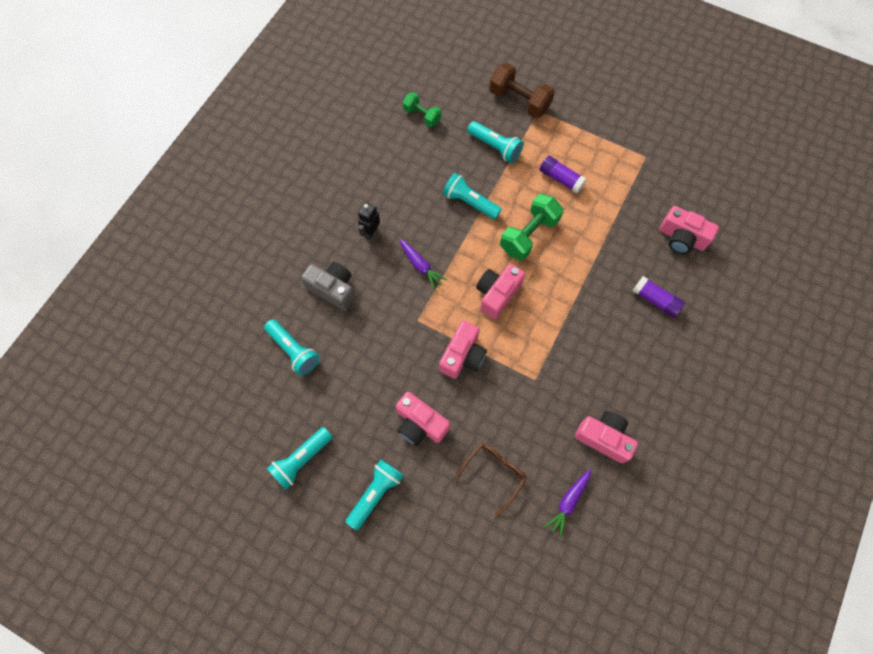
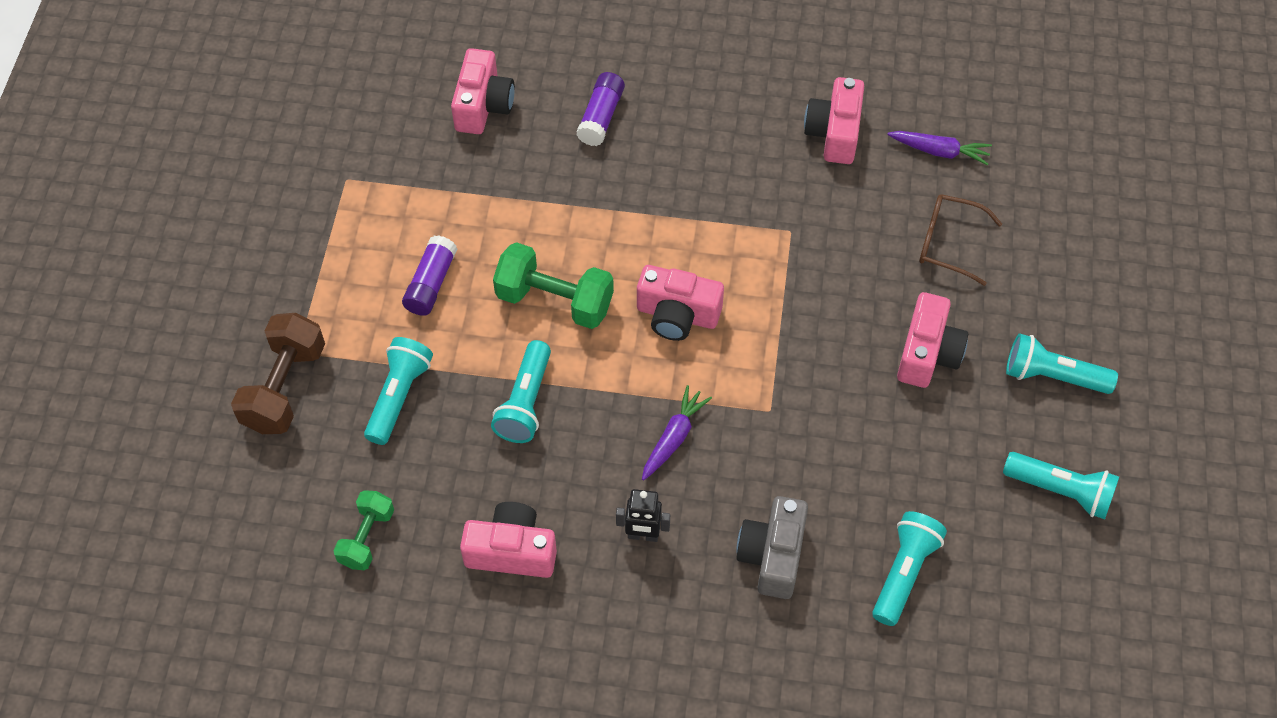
camera: 110 degrees left, 10 degrees down
(462, 356) = (798, 331): pink camera -> pink camera (512, 551)

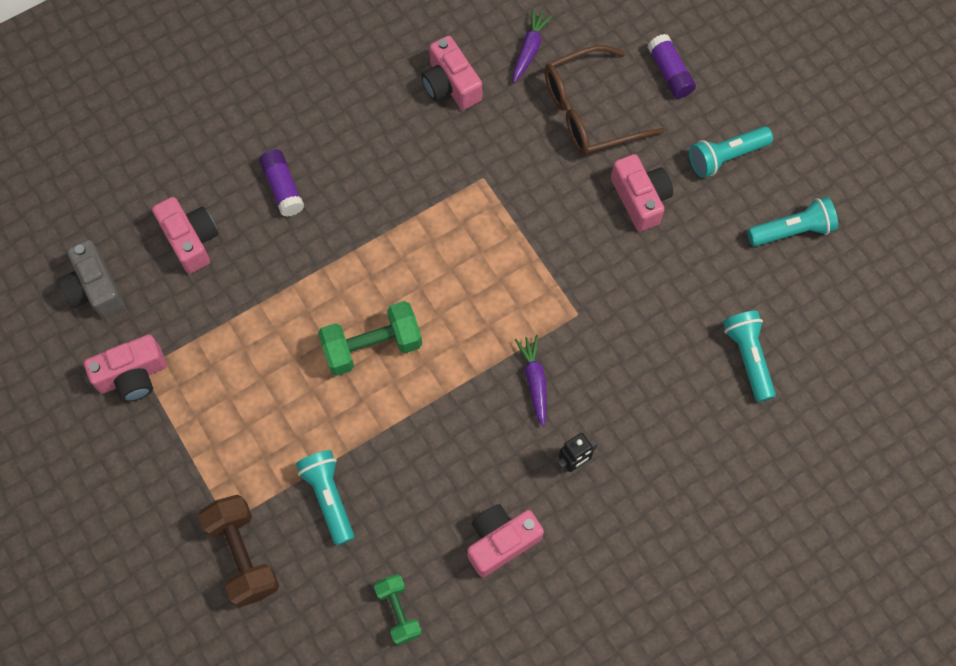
camera: 40 degrees left, 10 degrees up
(431, 284) = (276, 400): purple glue stick -> purple glue stick (669, 73)
(525, 402) = (418, 433): turquoise flashlight -> none
(677, 315) = (462, 294): pink camera -> pink camera (133, 375)
(772, 555) = (662, 410): grey camera -> grey camera (95, 289)
(940, 151) = (529, 49): purple carrot -> purple carrot turned 45 degrees counterclockwise
(948, 243) = (589, 112): brown glasses -> brown glasses, size x1.58

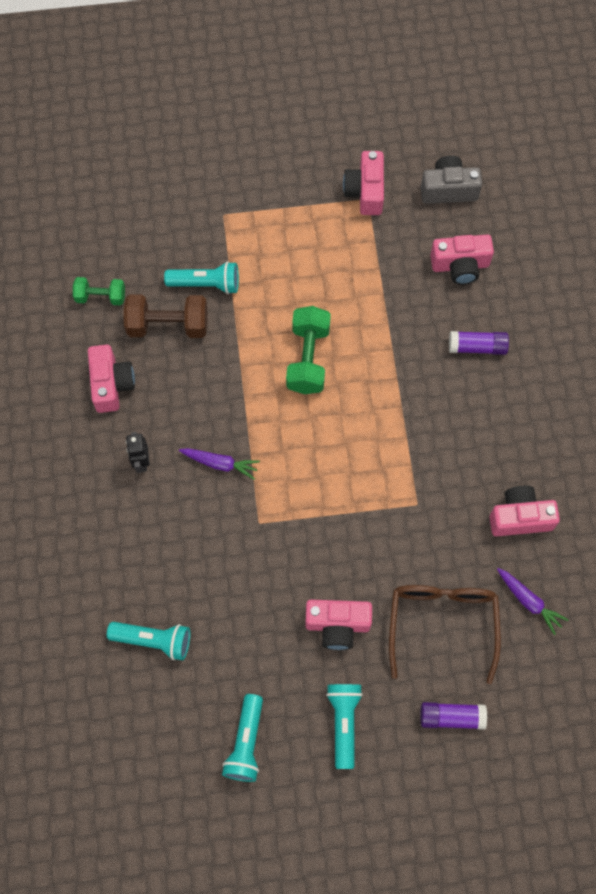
camera: 115 degrees right, 0 degrees up
(243, 555) = (194, 215): brown dumbbell -> brown dumbbell (168, 325)

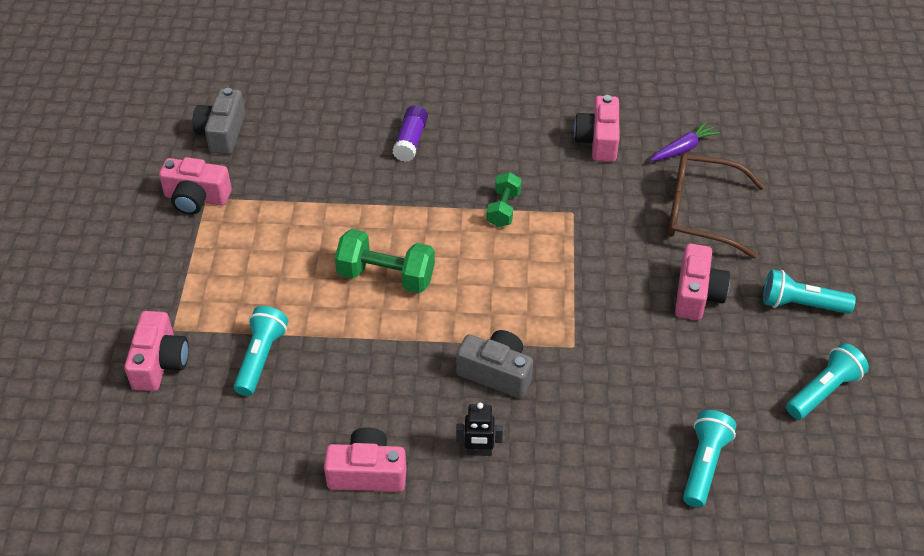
camera: 80 degrees left, 20 degrees down
(101, 297) = (241, 471): green dumbbell -> green dumbbell (503, 209)
(168, 325) = (304, 403): brown dumbbell -> none
(220, 464) = (496, 373): purple carrot -> grey camera
(246, 743) = (823, 391): turquoise flashlight -> turquoise flashlight turned 60 degrees counterclockwise
(451, 717) = (795, 221): purple glue stick -> none
(460, 266) = (315, 138): pink camera -> pink camera (160, 363)

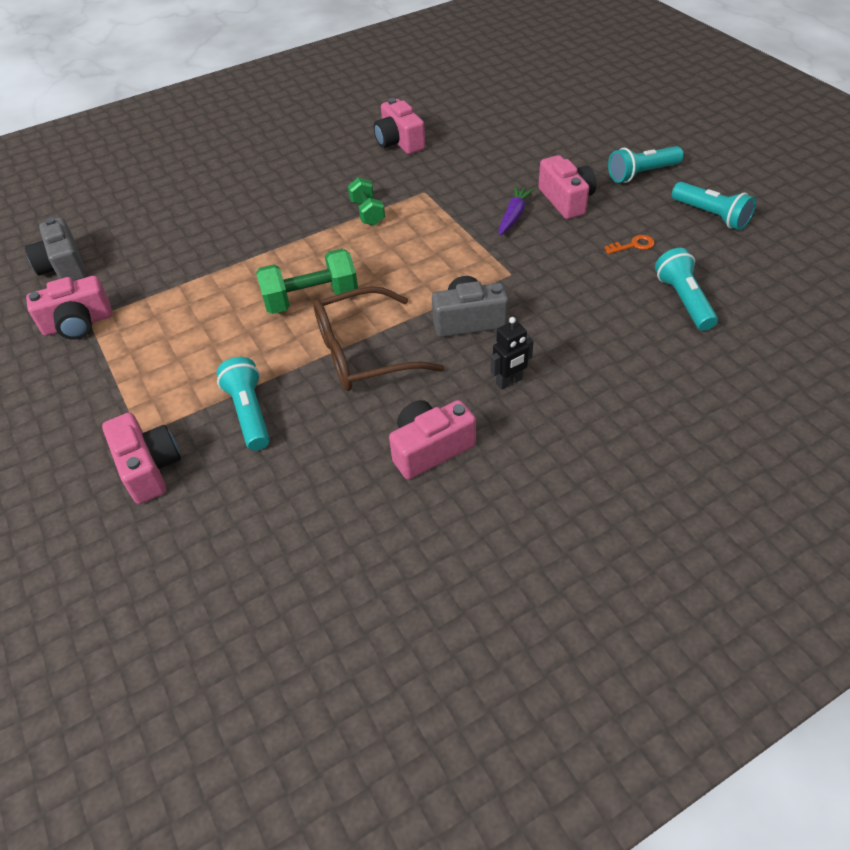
camera: 30 degrees left, 0 degrees up
(411, 141) = (247, 202): purple glue stick -> none
(683, 148) = (466, 122): purple carrot -> purple carrot (514, 216)
(700, 213) = (517, 152): brown glasses -> brown glasses (363, 353)
(714, 380) = (633, 245): none -> orange key
(823, 391) = (711, 216): turquoise flashlight -> turquoise flashlight turned 120 degrees clockwise

